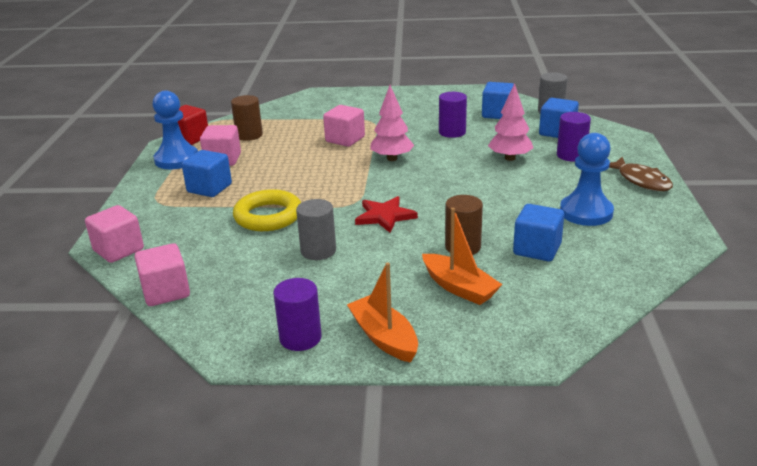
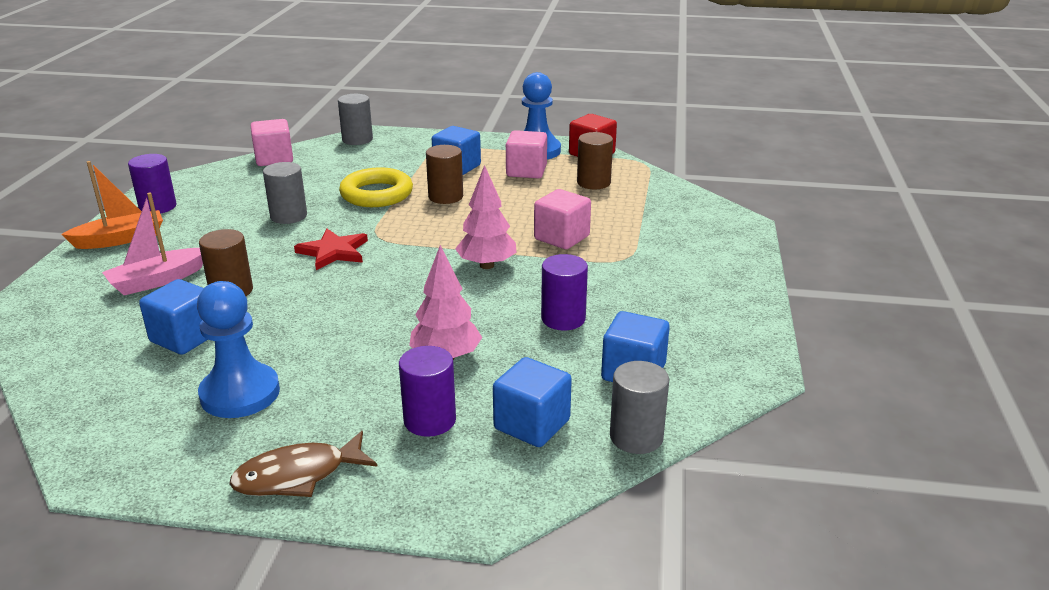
camera: 95 degrees right, 0 degrees up
(118, 250) = (357, 139): pink cube -> grey cylinder
(274, 185) = (445, 197): none -> brown cylinder
(459, 287) = (157, 280): orange boat -> pink boat

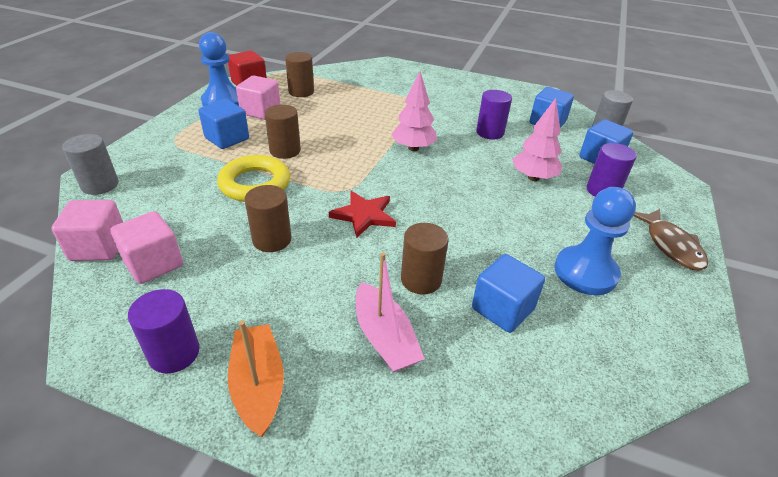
camera: 80 degrees left, 10 degrees up
(288, 216) = (272, 239): grey cylinder -> brown cylinder
(561, 238) = (382, 116): pink cube -> pink cube (154, 264)

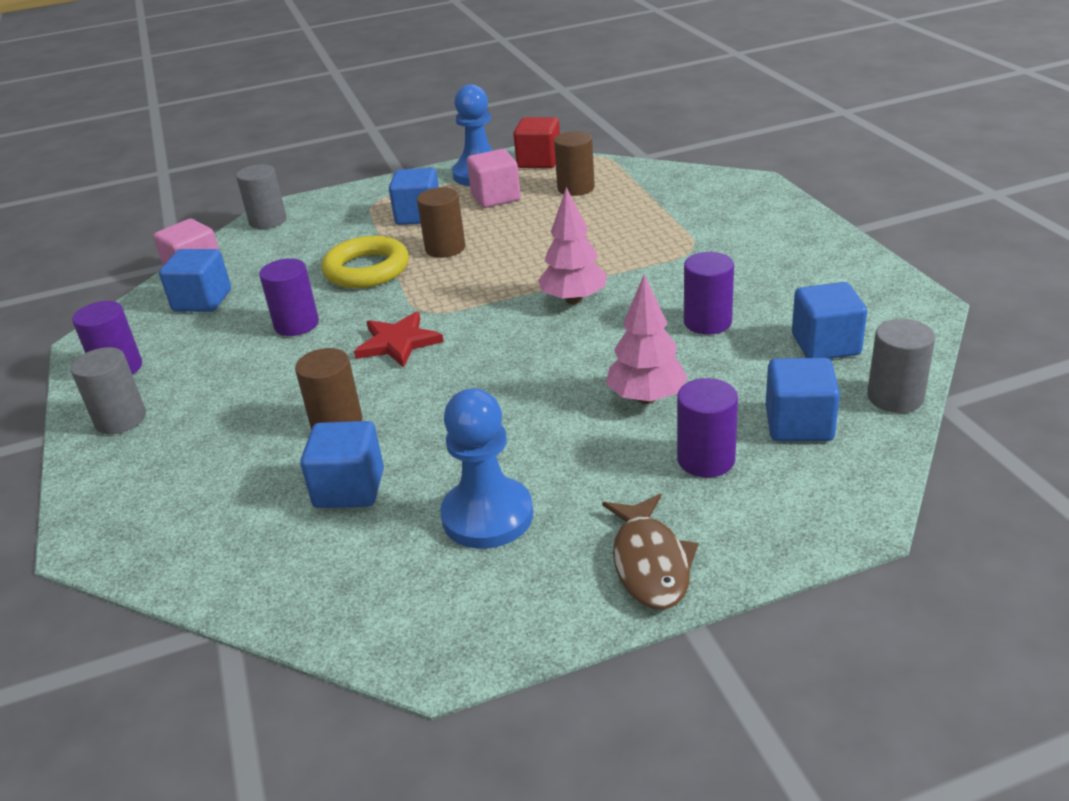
camera: 55 degrees right, 5 degrees down
(154, 264) = (202, 301): pink cube -> blue cube
(258, 385) = (121, 419): orange boat -> grey cylinder
(272, 239) = (296, 324): brown cylinder -> purple cylinder
(384, 337) = (232, 445): pink boat -> none
(671, 245) = (650, 563): brown fish -> brown fish turned 45 degrees counterclockwise

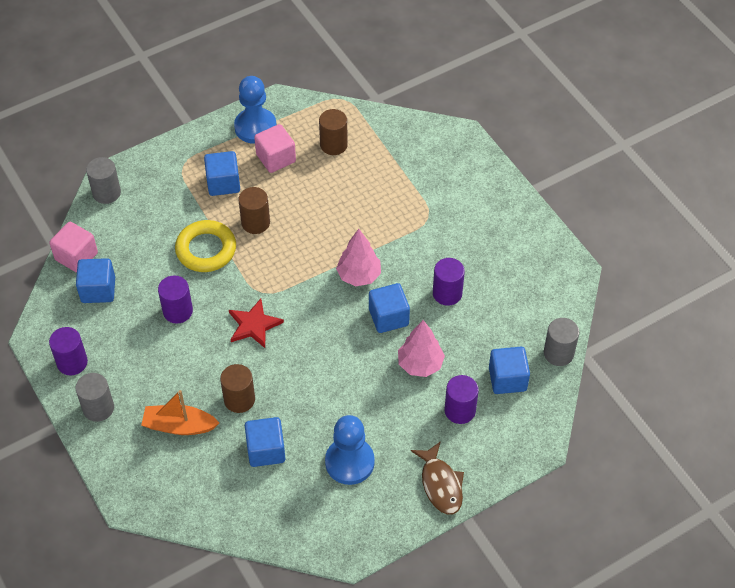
camera: 15 degrees left, 20 degrees up
(227, 448) = (179, 426): none -> orange boat
(539, 161) = (297, 108): red cube -> none
(825, 345) = (519, 310): blue cube -> blue cube (388, 317)

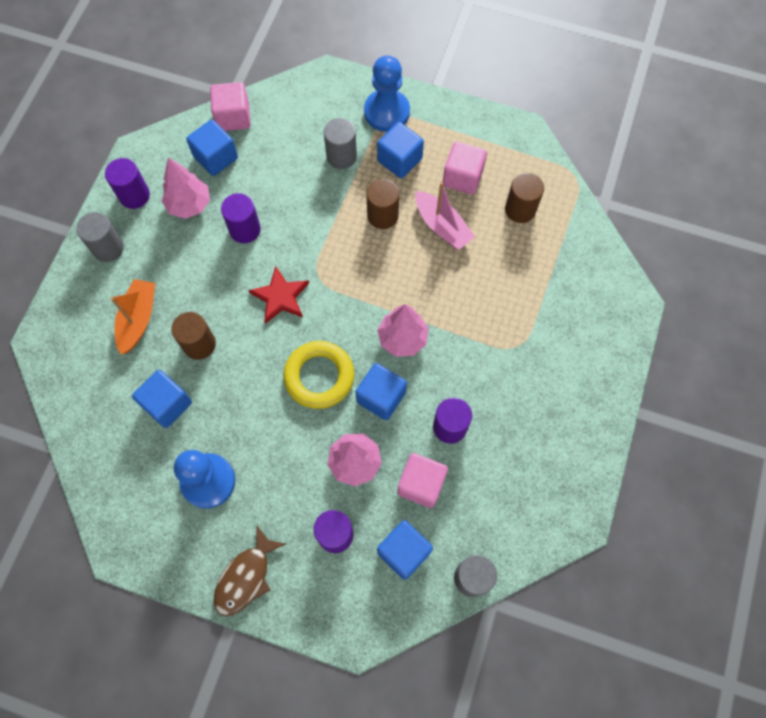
camera: 50 degrees right, 15 degrees up
(106, 193) = (312, 87): grey cylinder -> grey cylinder (341, 156)
(119, 332) = (189, 205): none -> pink tree
(179, 426) = (138, 319): orange boat -> orange boat turned 45 degrees clockwise
(206, 249) = (322, 201): yellow ring -> yellow ring (319, 376)
(255, 127) = (479, 137): blue pawn -> blue pawn (386, 112)
(300, 195) = (442, 226): none -> pink boat
(471, 337) = (421, 484): none -> pink cube

